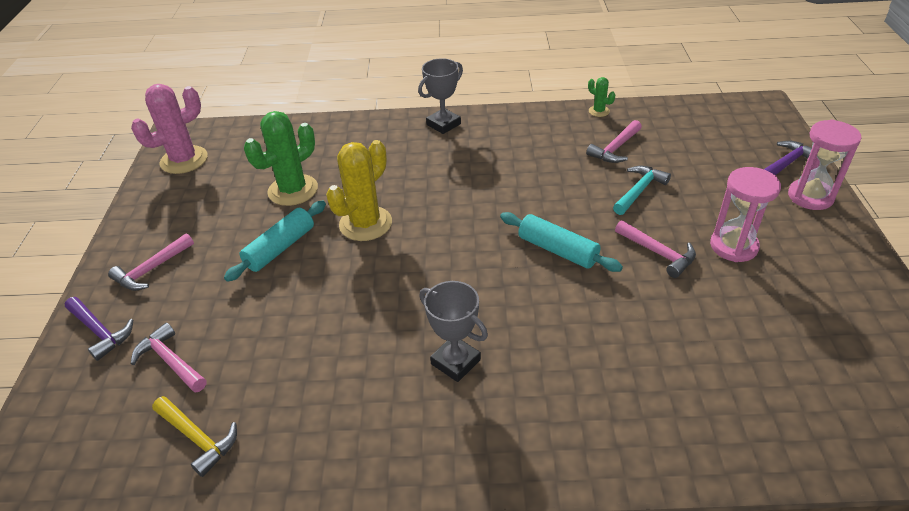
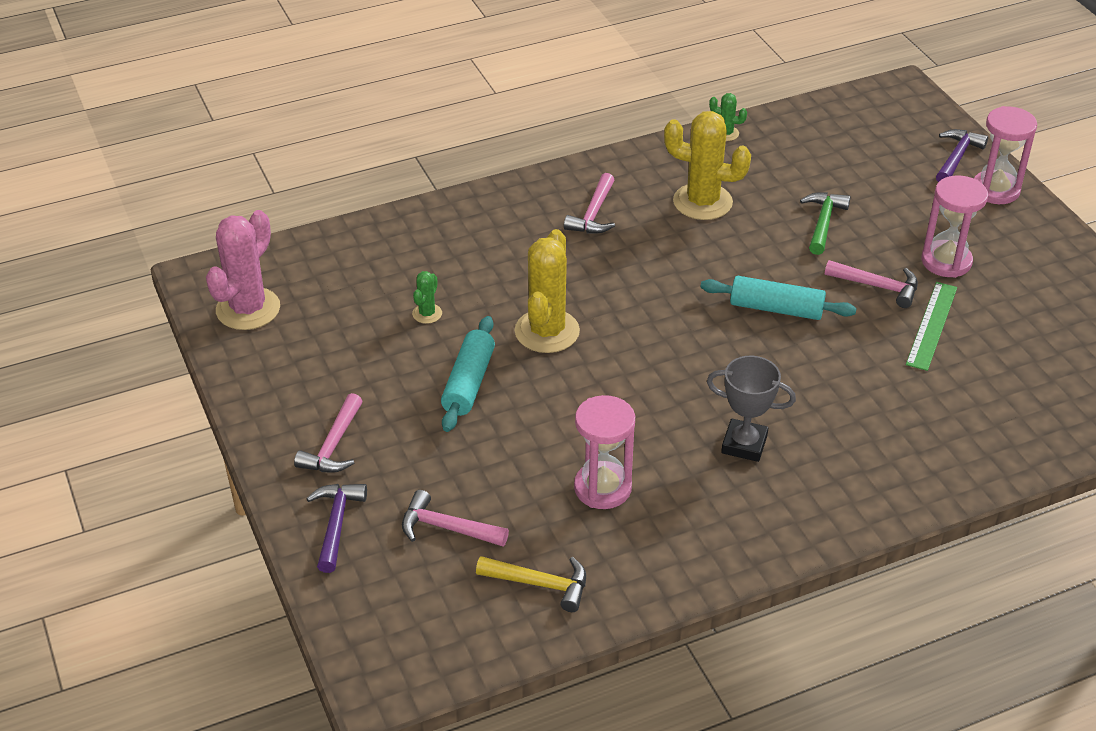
camera: 25 degrees left, 0 degrees up
(100, 332) = (336, 524): purple hammer -> purple hammer turned 105 degrees counterclockwise
(293, 190) = (427, 314): green cactus -> green cactus, size x0.47
(312, 365) = (602, 488): none -> pink hourglass
(443, 124) = (551, 189): grey trophy -> none
(549, 155) = (702, 202): none -> yellow cactus
(615, 149) = (770, 178): pink hammer -> pink hammer (593, 214)
(639, 190) = (823, 222): turquoise hammer -> green hammer
(691, 299) = (931, 325): none -> green ruler

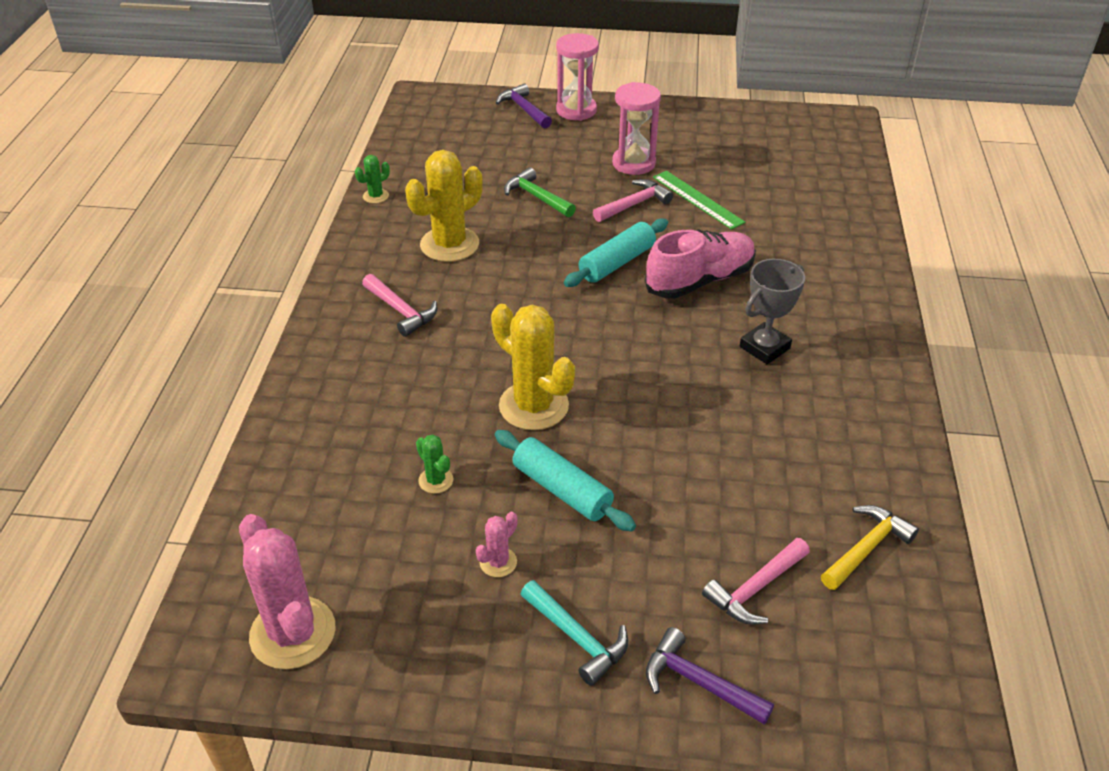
camera: 60 degrees left, 0 degrees up
(333, 446) = (577, 638): pink hammer -> turquoise hammer
(373, 378) = (498, 562): none -> pink cactus
(602, 488) = (765, 454): pink hourglass -> none
(802, 370) = (699, 280): none -> pink shoe

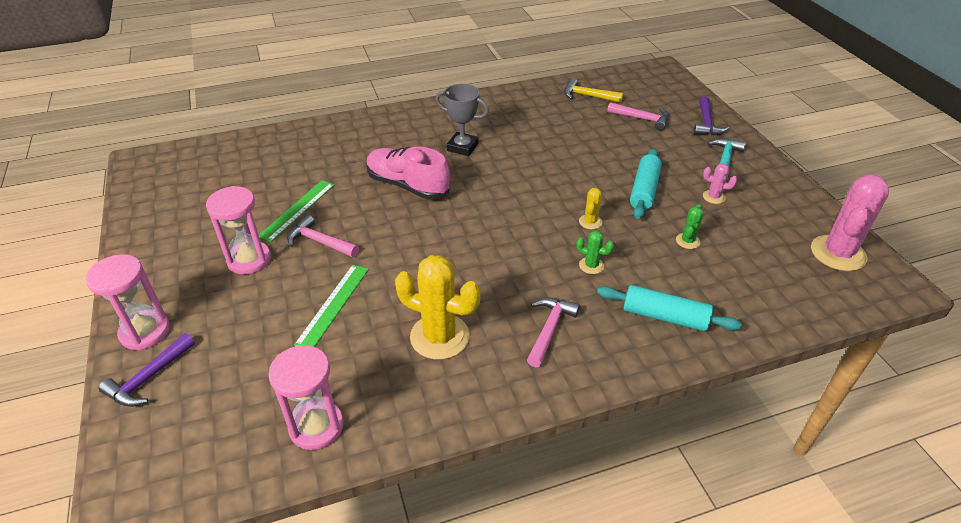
camera: 115 degrees left, 0 degrees up
(375, 196) = (386, 436): green cactus -> green cactus (591, 265)
(413, 169) = (316, 426): none -> pink hourglass
(533, 406) = (590, 222): yellow cactus -> yellow cactus, size x0.47
(536, 197) = (333, 305): green hammer -> green ruler
(617, 263) = (409, 229): turquoise rolling pin -> turquoise rolling pin (665, 316)

